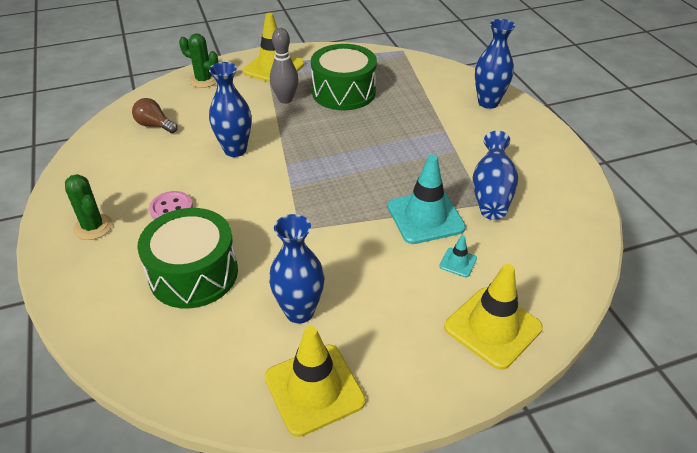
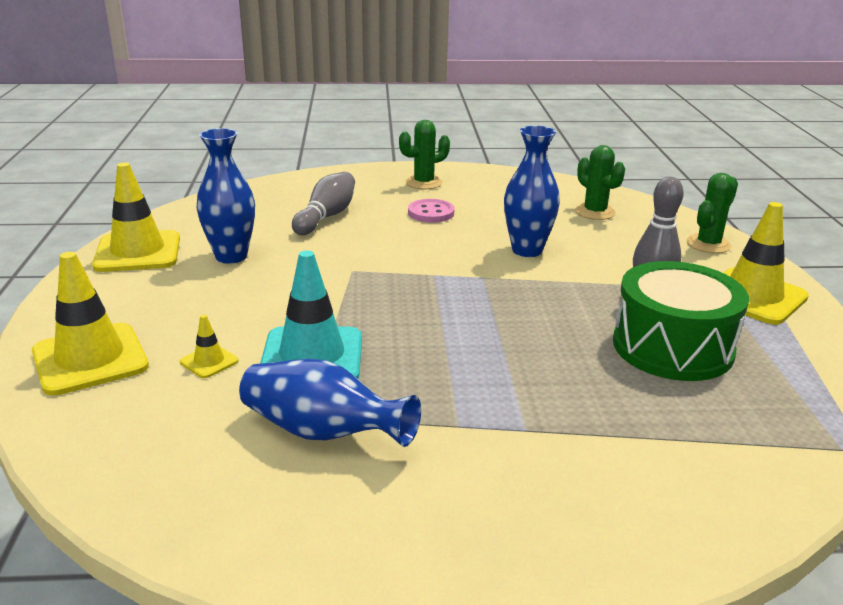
camera: 105 degrees right, 15 degrees down
(155, 125) = (595, 212): brown light bulb -> green cactus
(193, 274) = (326, 217): green drum -> grey bowling pin
(458, 262) = (209, 361): turquoise traffic cone -> yellow traffic cone
(488, 103) = (620, 521): blue vase -> none

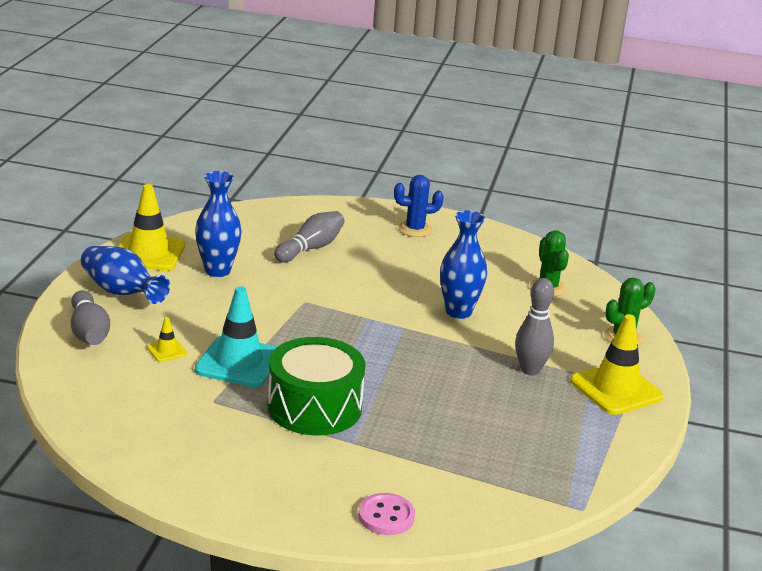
camera: 15 degrees right, 0 degrees up
(90, 359) = (89, 332): yellow traffic cone -> grey bowling pin
(323, 432) = (219, 414): blue vase -> blue vase (121, 292)
(424, 183) = (415, 229): green cactus -> blue cactus
(431, 213) = (401, 261): pink button -> pink button (386, 516)
(672, 347) = (510, 413): green drum -> green drum (314, 407)

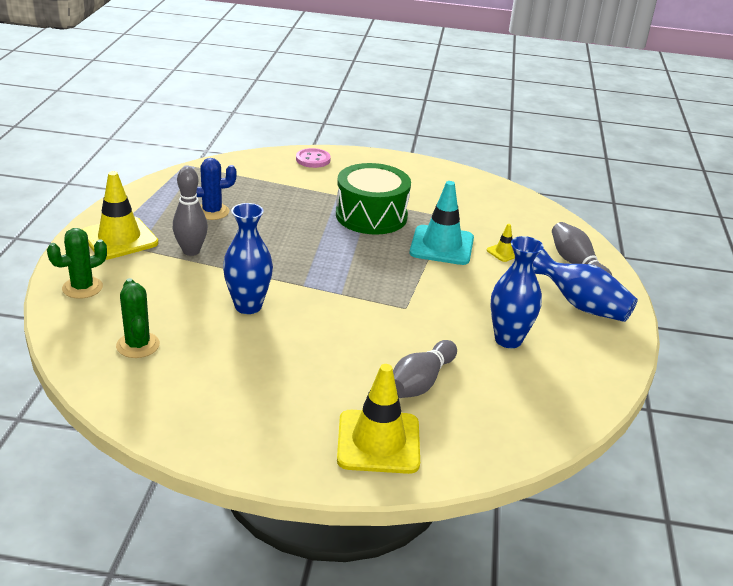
camera: 175 degrees right, 5 degrees up
(149, 253) = (593, 358): yellow traffic cone -> yellow traffic cone (378, 442)
(415, 229) = (292, 432): blue cactus -> blue cactus (212, 212)

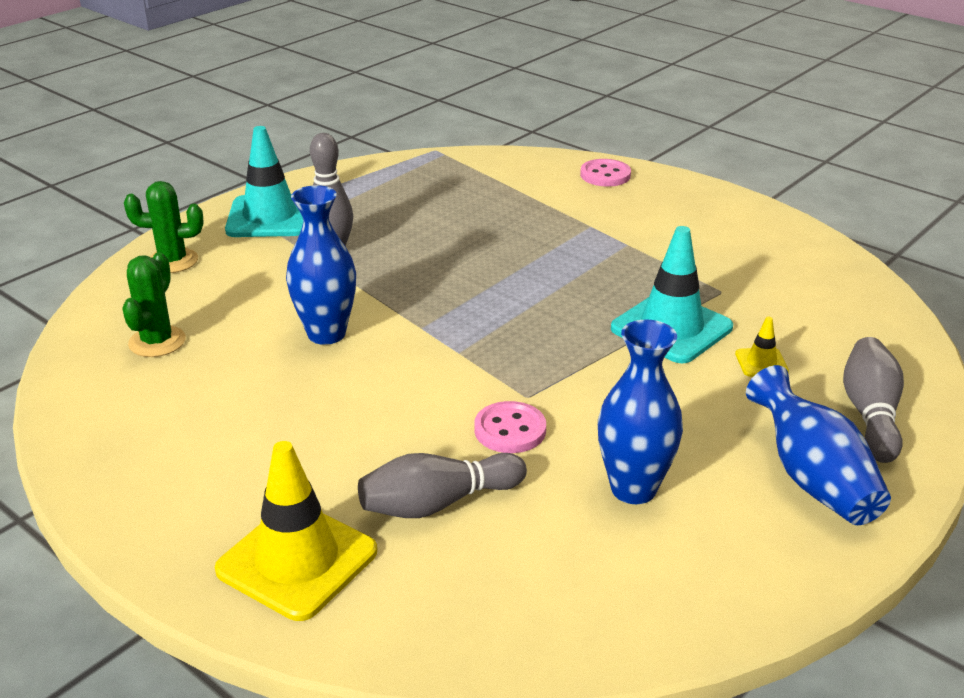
camera: 35 degrees right, 0 degrees up
(119, 238) = (270, 217): yellow traffic cone -> turquoise traffic cone
(212, 212) = (407, 211): blue cactus -> none
(371, 216) = (609, 263): green drum -> none
(416, 329) = (510, 430): none -> pink button

